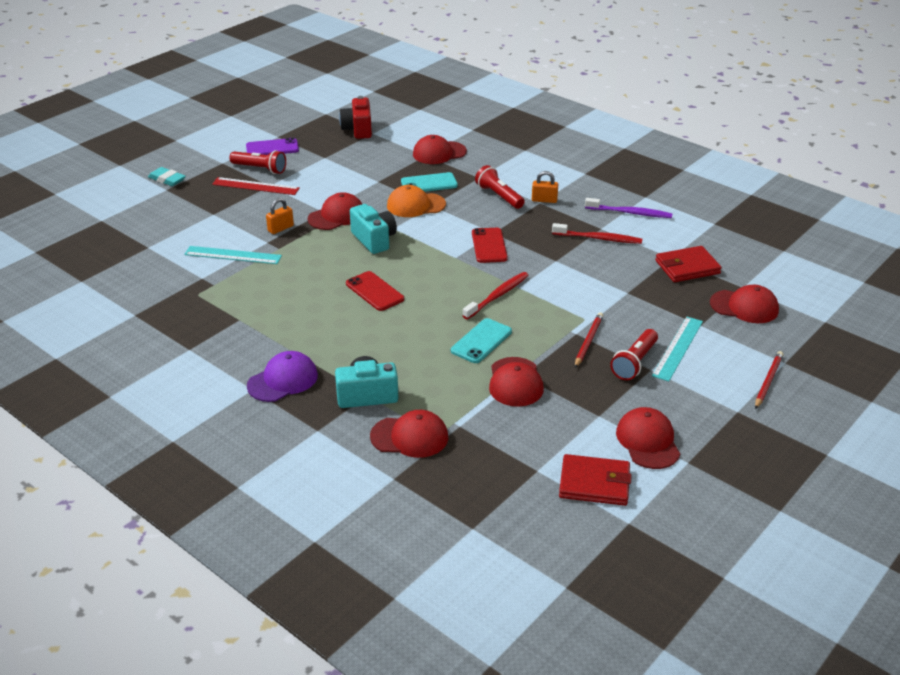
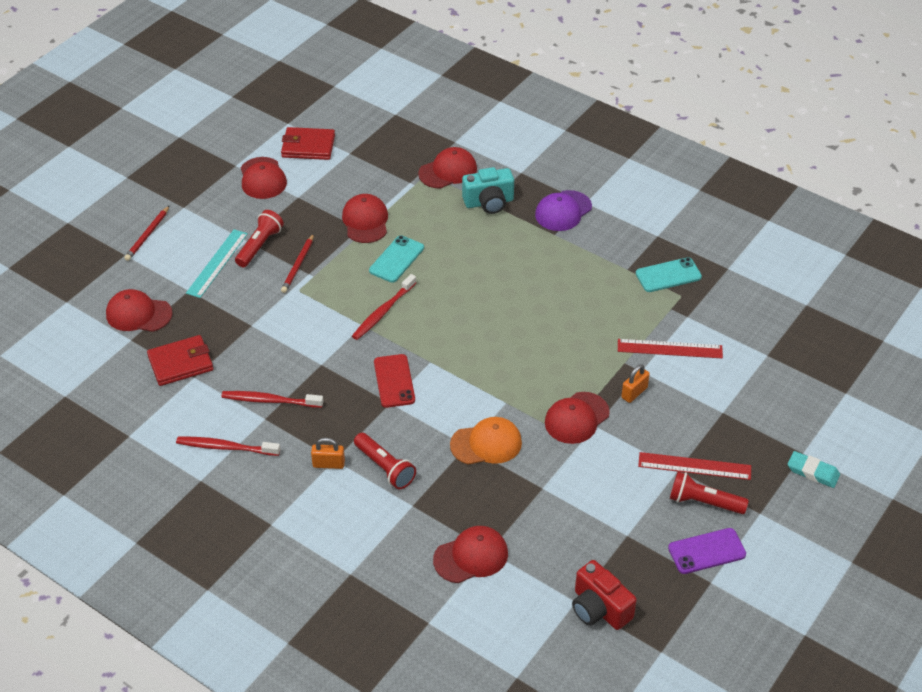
camera: 175 degrees right, 10 degrees up
(233, 255) = (669, 348): turquoise ruler -> red ruler
(358, 129) = (599, 608): red camera -> red camera turned 150 degrees clockwise
(374, 240) = (523, 381): turquoise camera -> none
(374, 291) = (507, 310): red phone -> none
(409, 437) = (448, 171): red cap -> red cap turned 150 degrees clockwise
(429, 183) = (476, 487): turquoise phone -> turquoise phone (668, 275)
(630, 213) = (225, 447): purple toothbrush -> red toothbrush

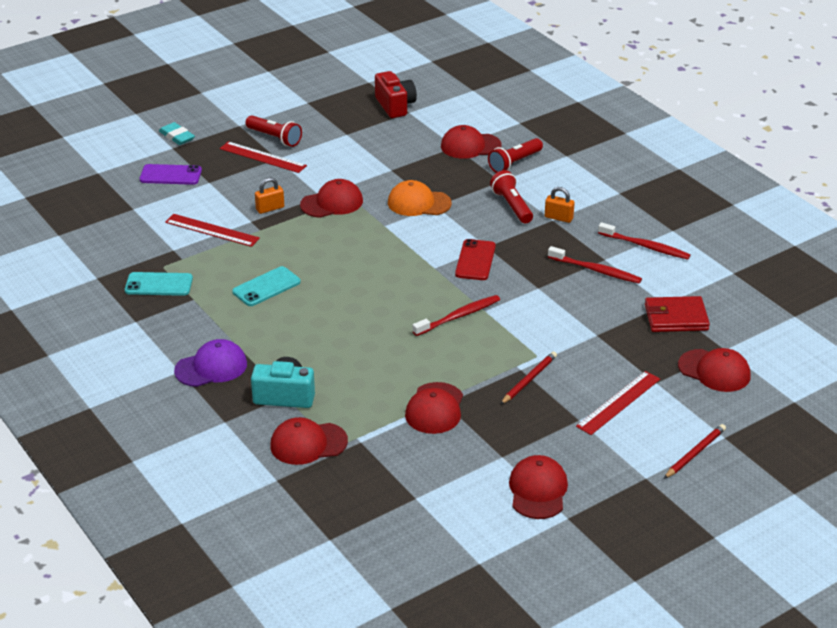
camera: 160 degrees left, 10 degrees down
(217, 263) = (618, 402): turquoise ruler -> red ruler
(259, 246) = (565, 410): red flashlight -> red flashlight (514, 163)
(308, 146) = (464, 520): red wallet -> none
(396, 259) = (420, 361): turquoise phone -> turquoise phone (266, 287)
(707, 551) = (296, 115): purple phone -> purple phone (170, 175)

